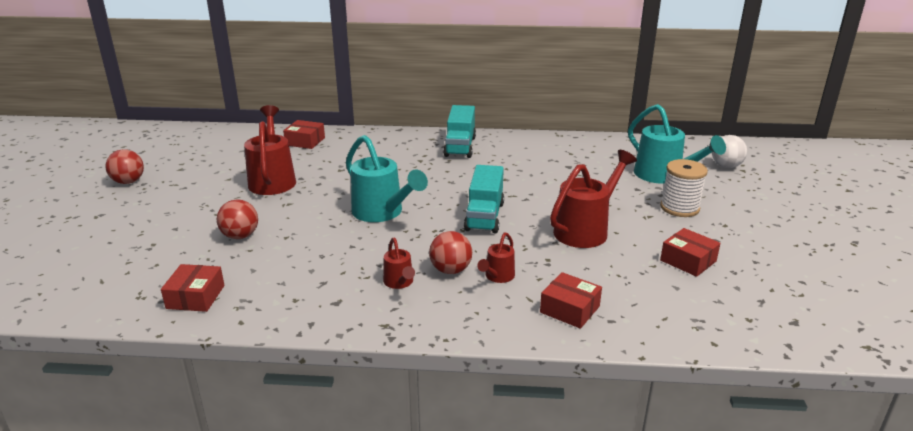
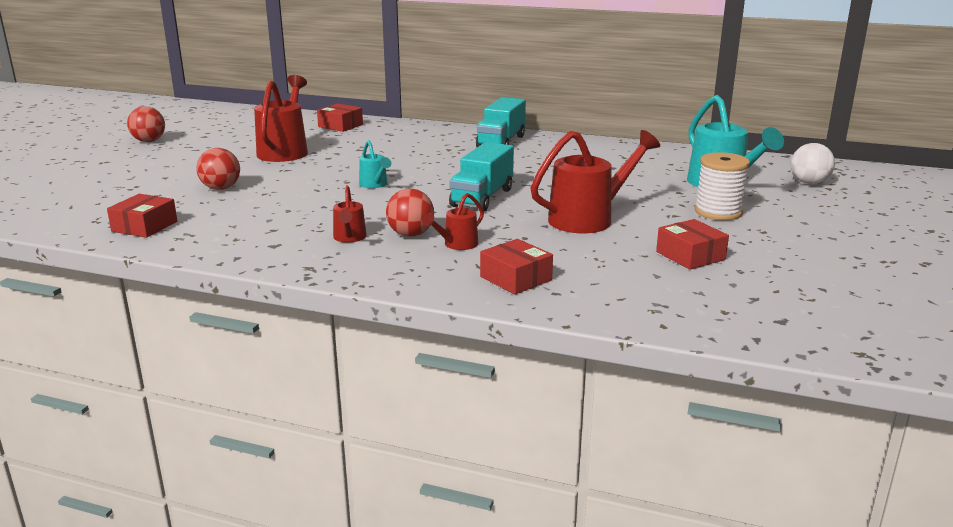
camera: 15 degrees right, 5 degrees down
(382, 213) = (375, 185): turquoise watering can -> turquoise watering can, size x0.50

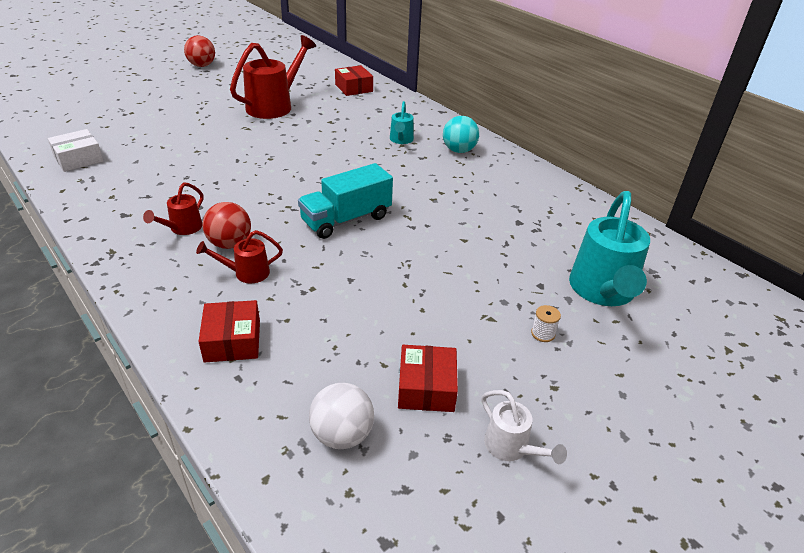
camera: 30 degrees right, 15 degrees up
(144, 226) = (78, 159): red box -> white box
(221, 188) = (177, 134): red ball -> none
(375, 185) = (285, 170): turquoise watering can -> turquoise watering can (401, 140)
(501, 142) = (459, 150): turquoise truck -> turquoise ball
(588, 219) = (400, 287): red watering can -> none
(718, 212) = (543, 334): white spool -> white spool, size x0.44
(782, 262) = (511, 448): none -> white watering can
(809, 183) = (713, 331): white ball -> white ball (342, 435)

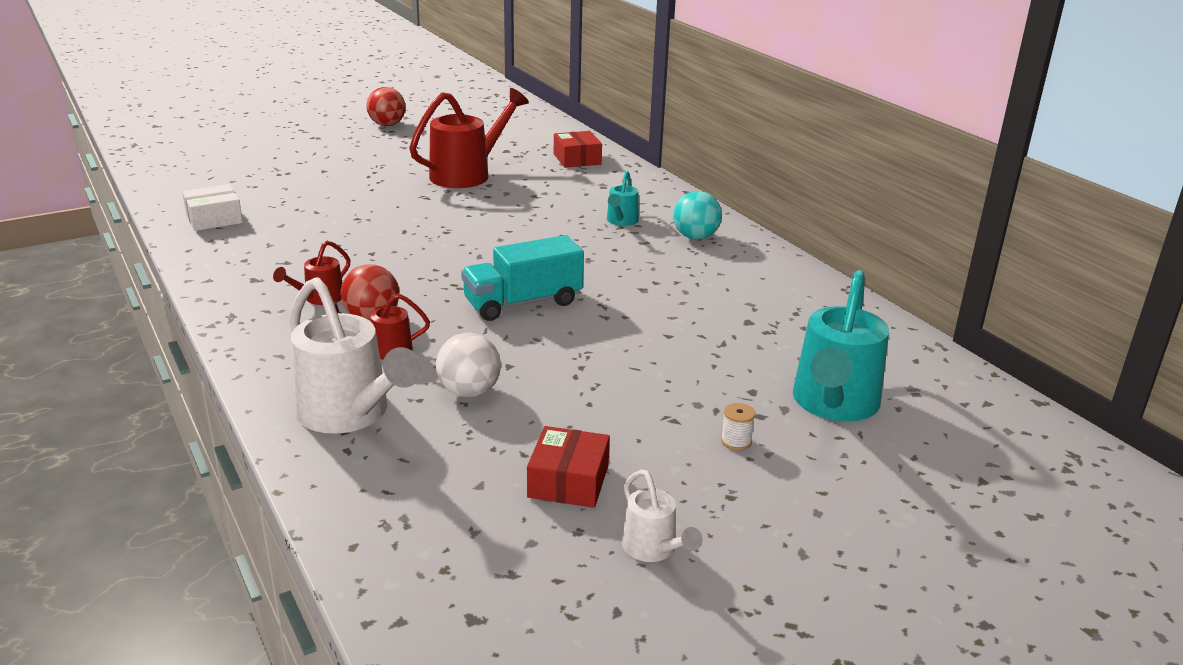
camera: 10 degrees right, 10 degrees down
(232, 341) = (350, 414): red box -> white watering can
(342, 435) = (452, 515): white ball -> white ball (469, 392)

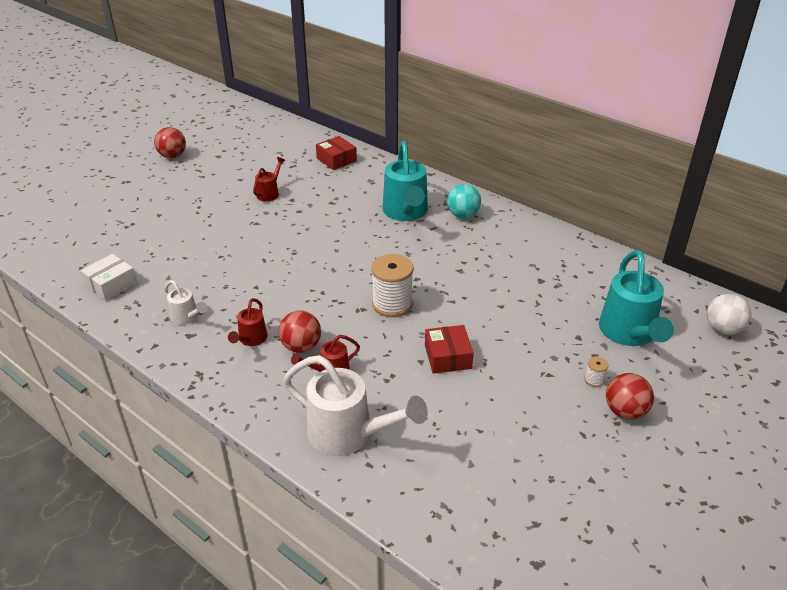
camera: 20 degrees left, 10 degrees up
(467, 174) = (269, 193): red watering can -> red watering can, size x0.50
(469, 392) = (411, 391): white ball -> white ball (723, 329)
(523, 303) = (392, 304): turquoise truck -> white spool
(568, 481) = (520, 443): red box -> red box (448, 357)
(621, 221) = (406, 212): turquoise watering can -> turquoise watering can, size x1.98
(653, 549) = (601, 477): white watering can -> white watering can (187, 317)
(753, 487) = (625, 411): none -> red ball

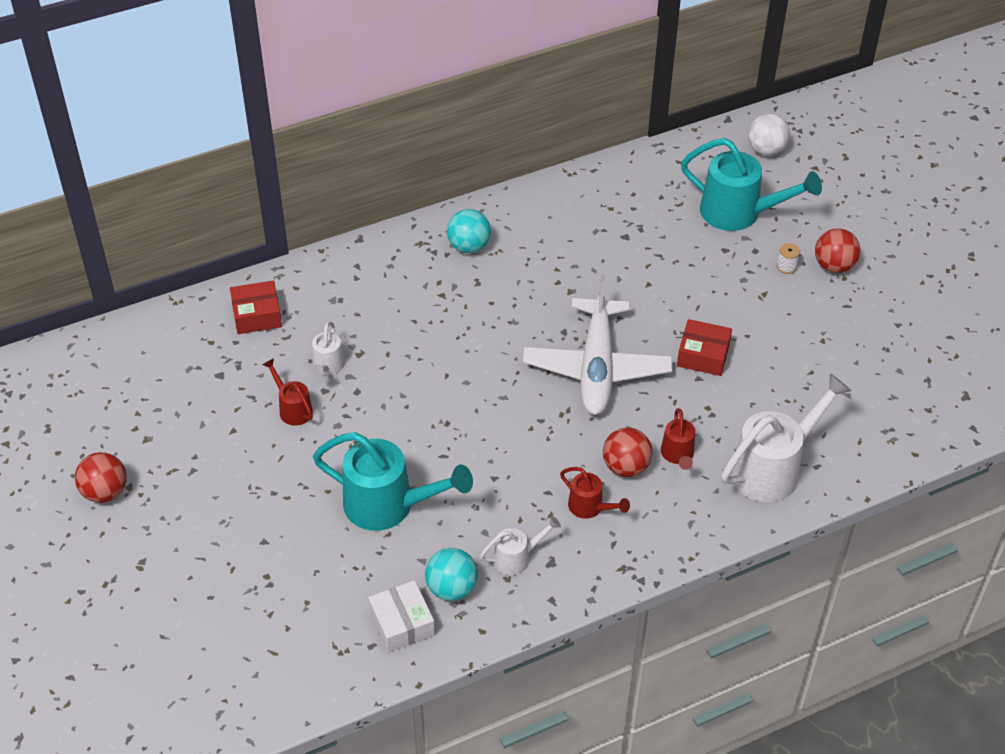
camera: 65 degrees left, 10 degrees up
(148, 296) = (451, 588): none -> turquoise ball
(312, 194) = (327, 367): none -> white watering can
(392, 304) = (597, 368): white spool -> white plane
(406, 212) = (430, 293): turquoise watering can -> turquoise watering can (388, 505)

